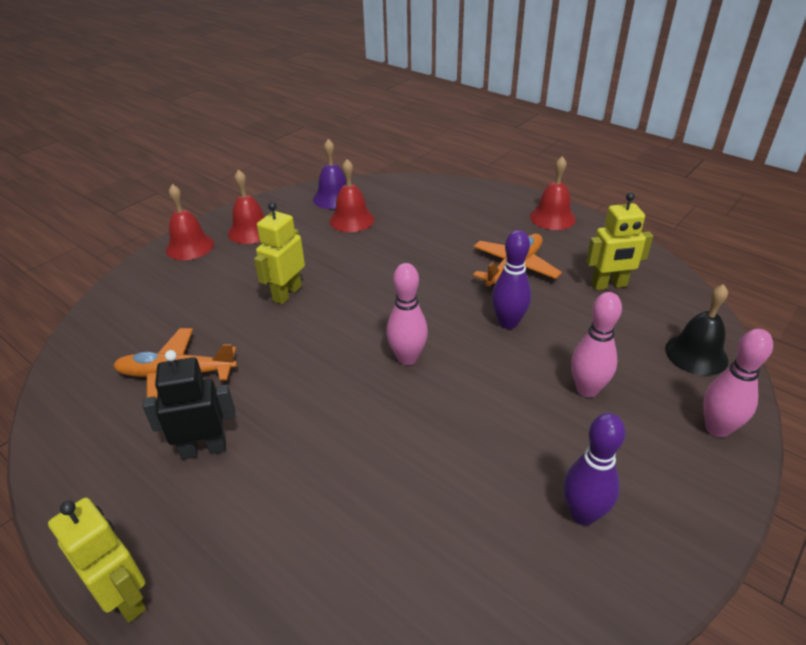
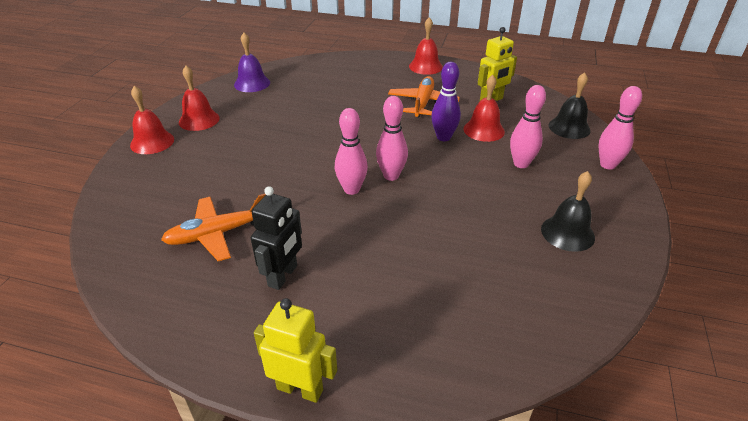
camera: 25 degrees left, 0 degrees up
(204, 449) = (283, 276): black robot -> black robot turned 150 degrees clockwise
(287, 293) = (266, 156): yellow robot -> none
(349, 363) = (351, 189): none -> pink bowling pin
(351, 220) = (278, 96): red bell -> red bell (484, 130)
(583, 514) = (567, 233): purple bowling pin -> black bell

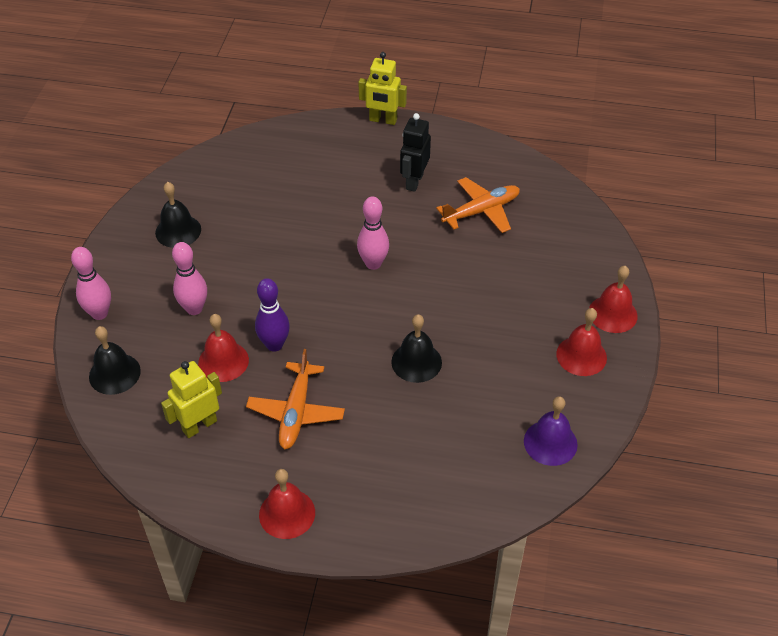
camera: 175 degrees right, 10 degrees up
(329, 122) = (416, 362): none -> black bell
(391, 176) = (335, 283): pink bowling pin -> none

